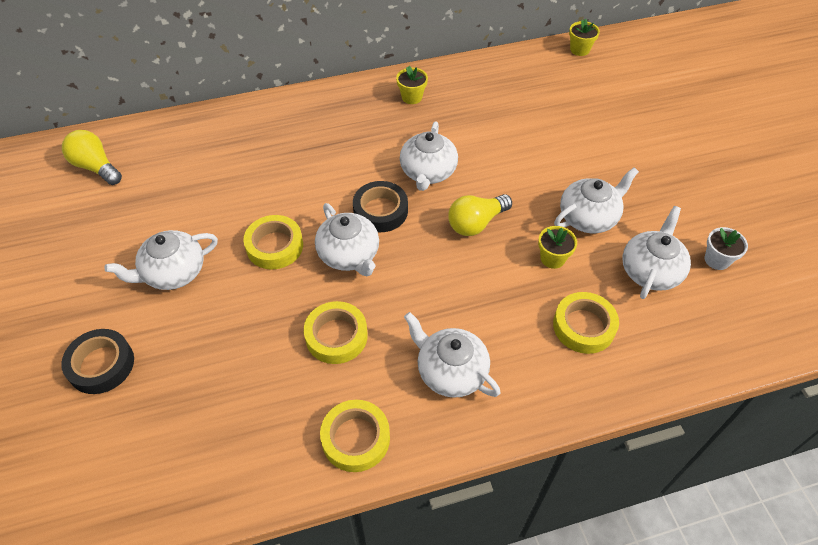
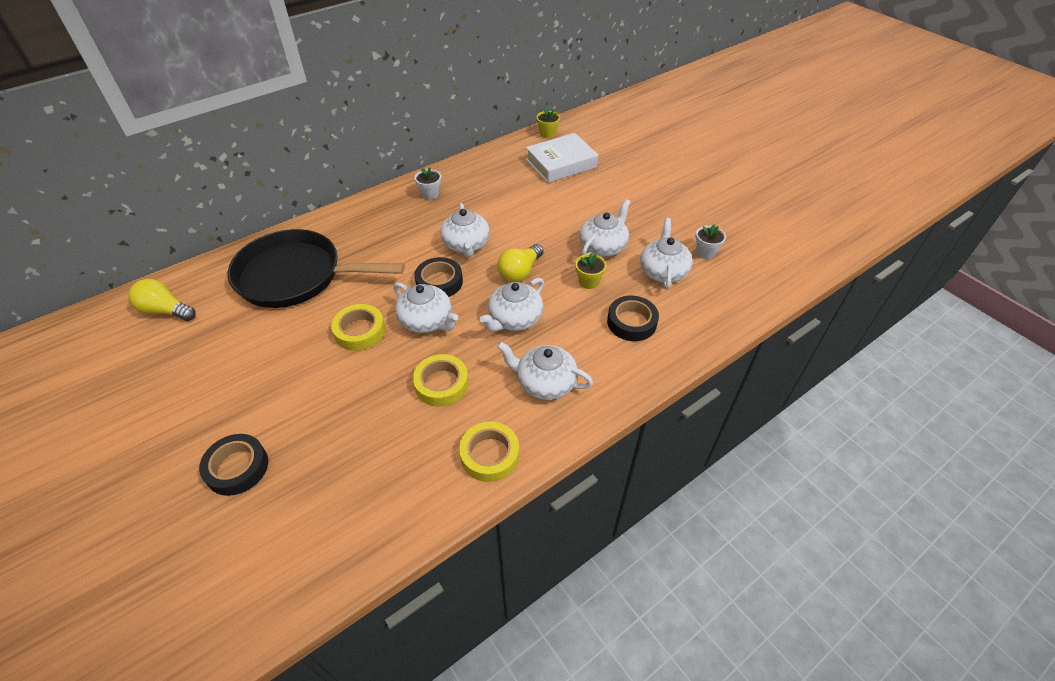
camera: 20 degrees left, 5 degrees down
(173, 272) = (276, 375): white teapot -> white teapot (514, 319)
(234, 162) = (296, 276): none -> black pan
(412, 97) = (430, 194): yellow flower pot -> white flower pot
(580, 93) = (561, 163): none -> white book
(583, 326) = (631, 322): yellow tape -> black tape

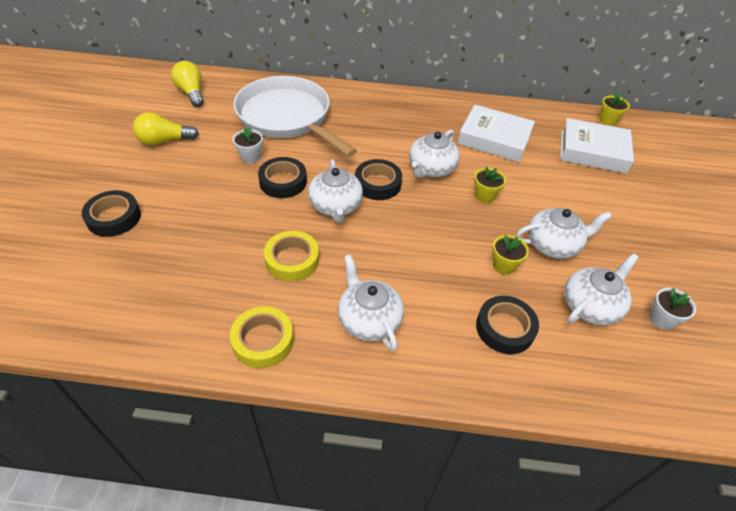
camera: 40 degrees right, 0 degrees up
(296, 276) = (287, 118): black pan -> white pan
(360, 331) = (283, 182): yellow tape -> black tape
(430, 194) = (447, 114): white flower pot -> white flower pot (250, 157)
(486, 193) = (494, 139): none -> white book
(514, 319) = (403, 251): white teapot -> none
(520, 272) = (451, 217): yellow light bulb -> yellow light bulb (164, 141)
(525, 241) = (485, 196): none -> yellow flower pot

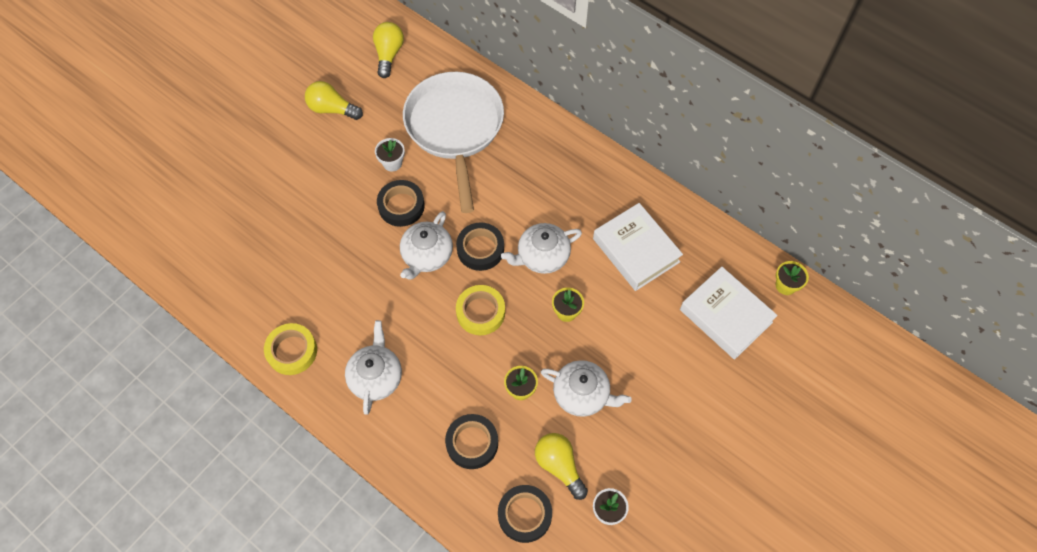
camera: 35 degrees right, 15 degrees up
(114, 218) = (251, 179): black tape -> black tape (524, 515)
(292, 260) = (356, 291): yellow tape -> yellow tape (480, 312)
(590, 306) = (559, 466): white teapot -> yellow light bulb

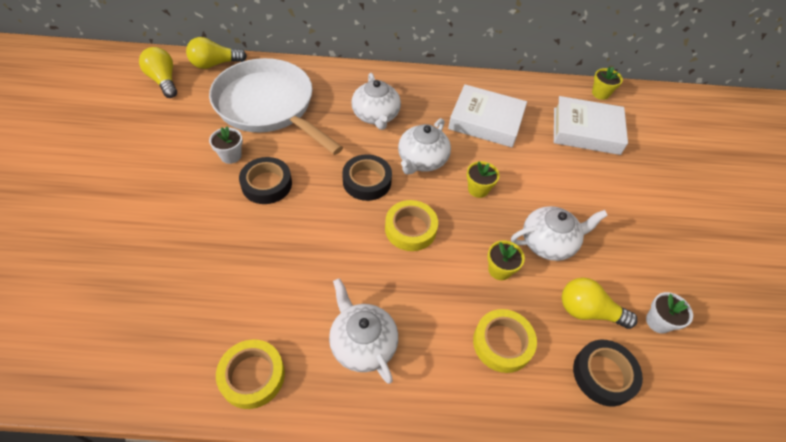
camera: 40 degrees left, 10 degrees down
(332, 109) = (136, 141): yellow light bulb -> yellow light bulb (215, 64)
(427, 255) = (323, 210): white teapot -> white teapot (376, 116)
(472, 443) = (502, 343): black tape -> yellow tape

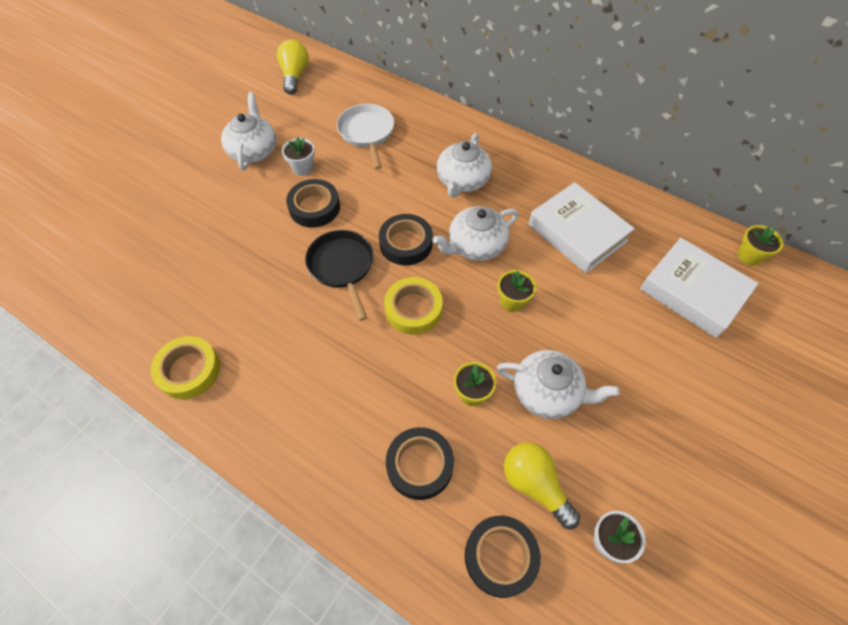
camera: 35 degrees right, 5 degrees up
(215, 64) = (348, 74): yellow light bulb -> none
(268, 106) = (367, 133): white pan -> white pan, size x0.55
(328, 222) = (342, 267): none -> black pan
(362, 343) = (293, 393): white teapot -> white teapot (253, 151)
(502, 343) = (420, 465): yellow tape -> black tape

